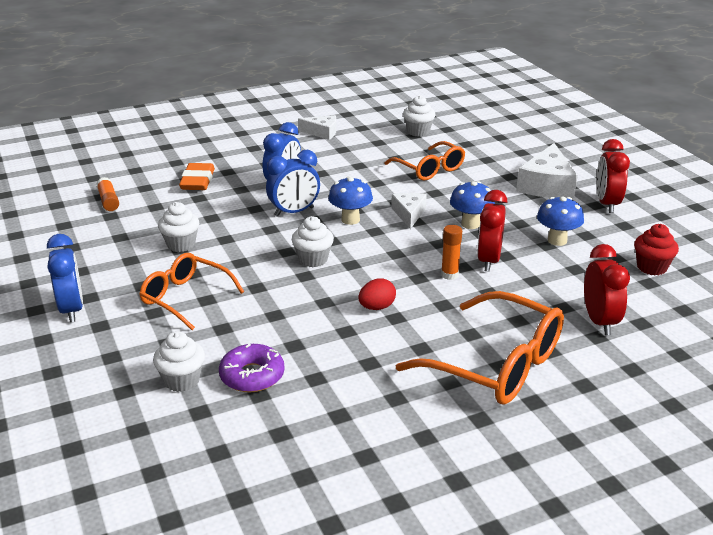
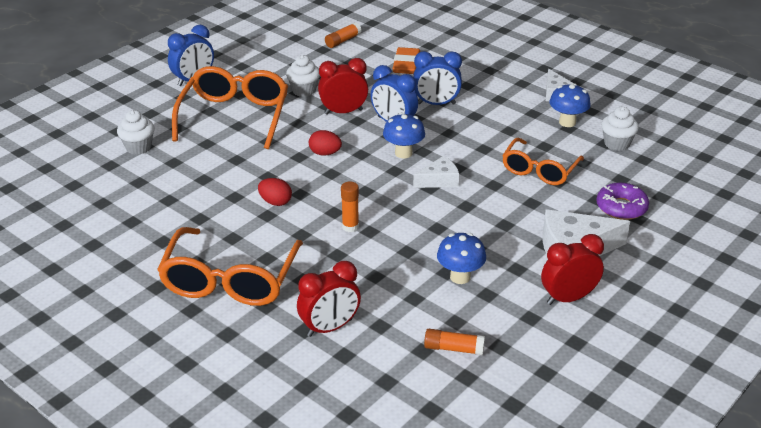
camera: 65 degrees right, 5 degrees up
(185, 297) = (235, 116): orange glasses -> orange glasses, size x1.56
(197, 181) = (406, 64): orange eraser -> orange eraser turned 60 degrees counterclockwise
(252, 376) = (157, 172): purple donut -> purple donut (621, 207)
(313, 259) = (325, 153): white cupcake -> red egg
(470, 224) = (449, 218): blue mushroom -> blue mushroom (567, 122)
(489, 260) = (390, 243): red clock -> red clock (343, 112)
(651, 267) = (453, 348): red cupcake -> orange glue stick

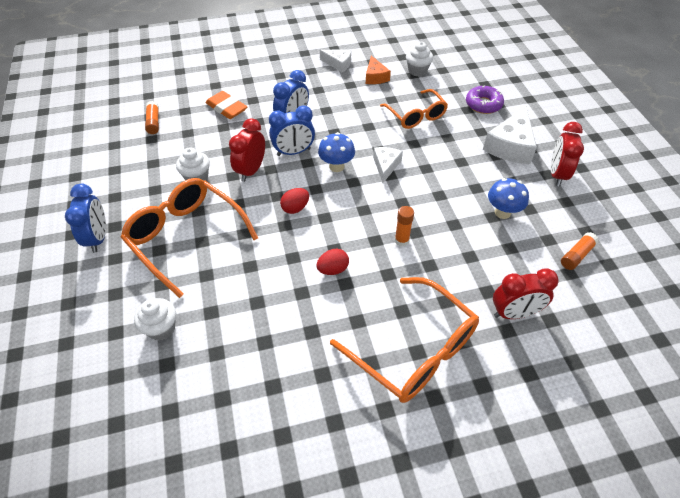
camera: 55 degrees left, 15 degrees up
(329, 327) = (514, 313): red clock -> red clock turned 75 degrees clockwise
(567, 122) = (375, 77): blue mushroom -> orange cheese

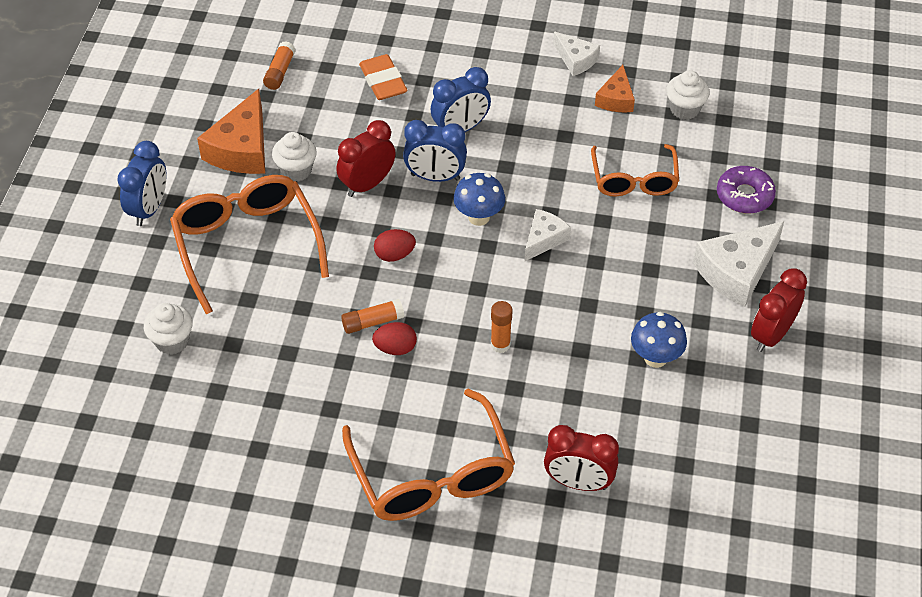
camera: 25 degrees right, 0 degrees up
(150, 176) = (242, 149): none -> orange cheese
(576, 255) = (711, 448): orange glue stick -> orange glue stick (373, 322)

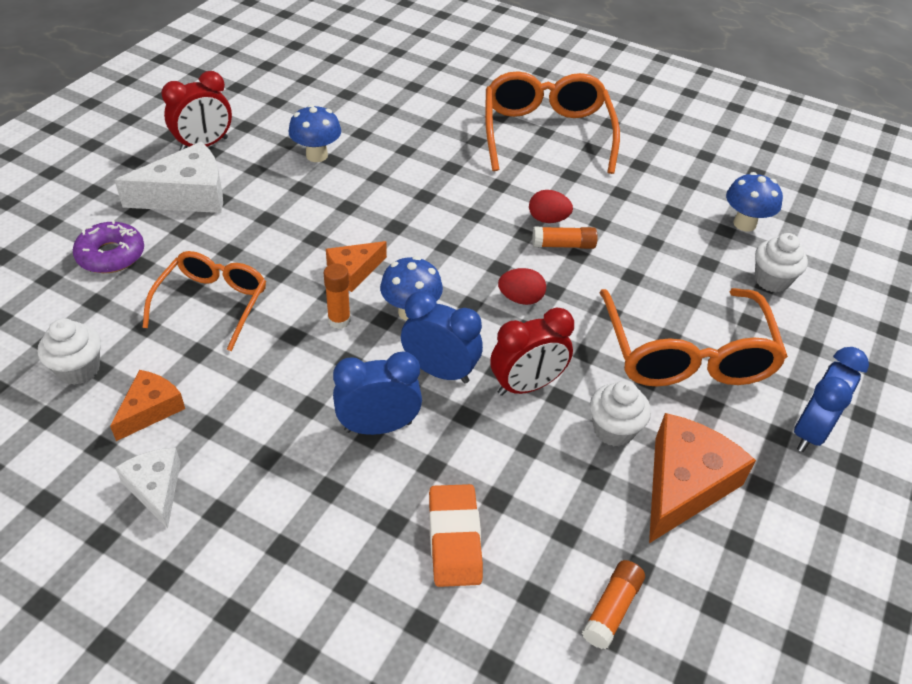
camera: 165 degrees left, 5 degrees down
(197, 405) = (744, 224): none -> blue mushroom
(500, 345) = (448, 198): orange glue stick -> orange glue stick (339, 320)
(544, 239) = (353, 271): white cheese -> orange cheese
(578, 482) = (434, 103): red clock -> none

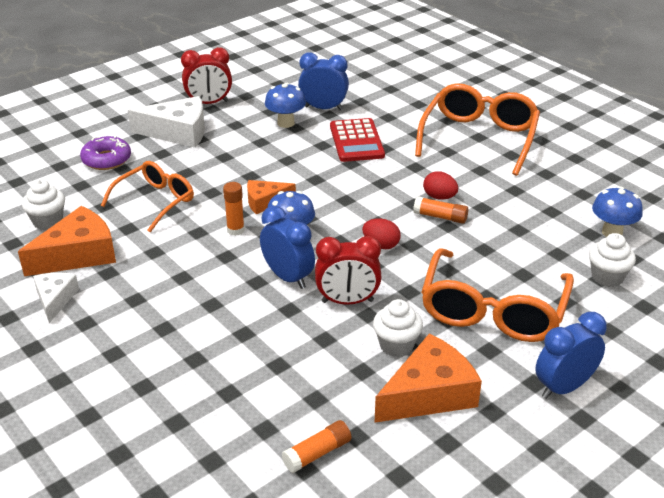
camera: 25 degrees right, 10 degrees down
(150, 409) = (78, 254): orange cheese -> orange cheese, size x1.70
(378, 427) = (221, 300): blue clock -> blue clock (323, 108)
(414, 164) = (356, 141): none -> red calculator
(454, 539) = (231, 380): orange eraser -> none

